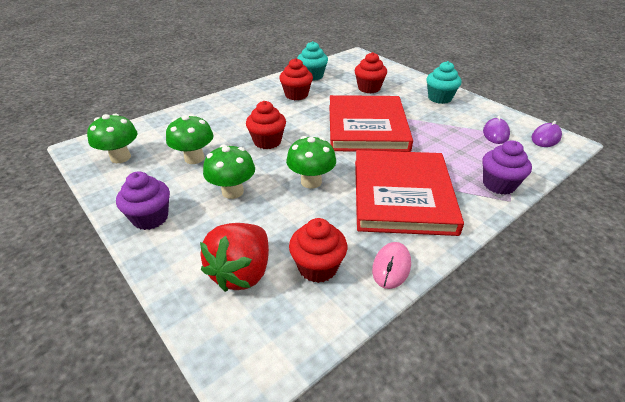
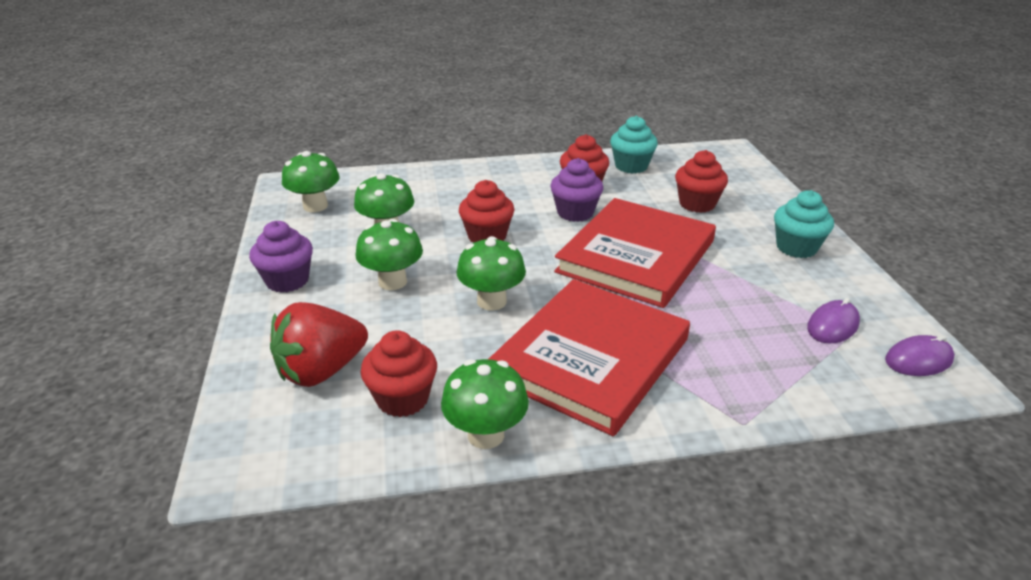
camera: 30 degrees right, 5 degrees down
(391, 267) = (486, 435): pink mouse -> green mushroom
(499, 184) = (750, 397): purple cupcake -> purple cupcake (575, 213)

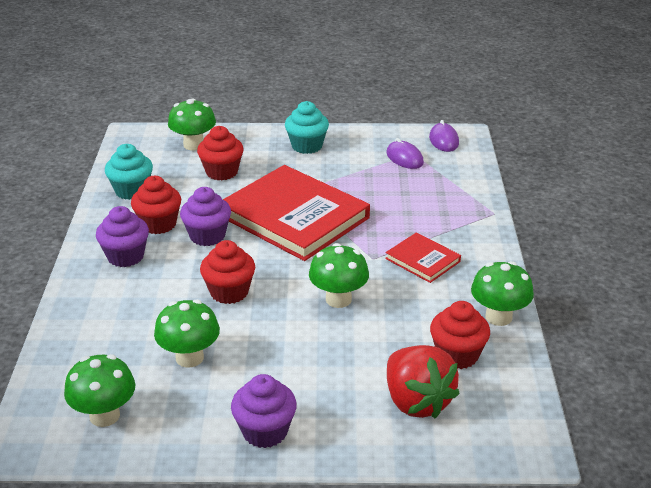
camera: 80 degrees left, 0 degrees up
(392, 282) = (290, 356): green mushroom -> green mushroom (193, 145)
(525, 180) = (125, 256): none -> purple cupcake
(591, 358) = (422, 260): red book -> red book, size x0.47

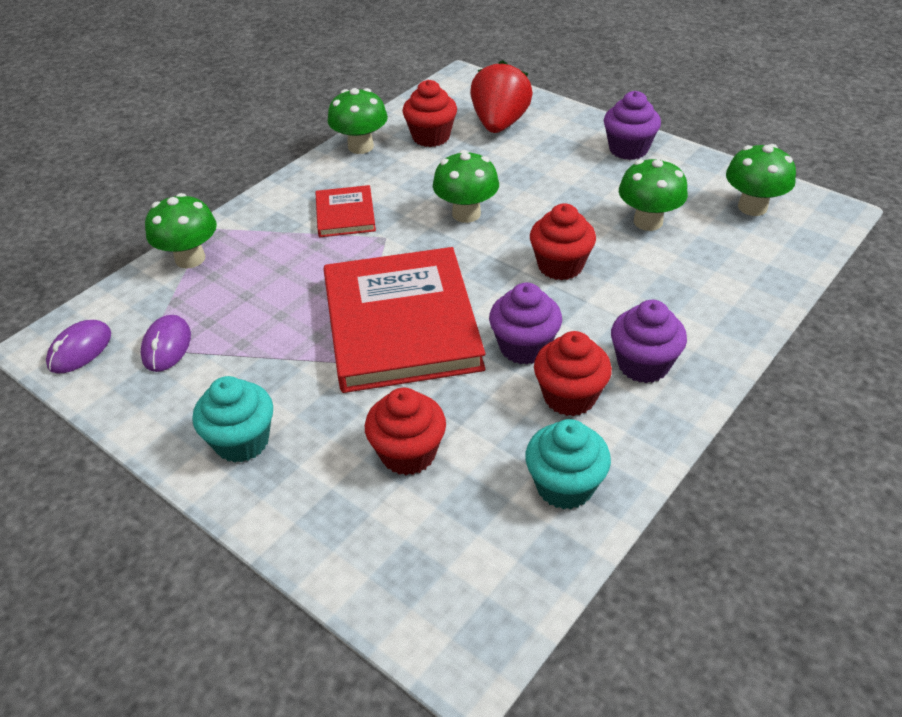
camera: 140 degrees left, 10 degrees up
(193, 145) = (390, 549): green mushroom -> green mushroom (190, 258)

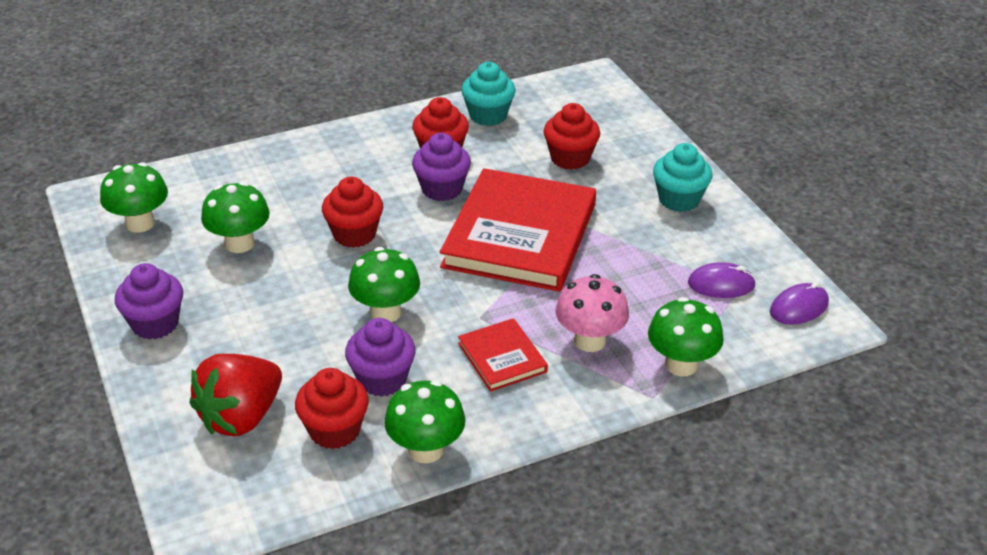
camera: 155 degrees left, 5 degrees down
(167, 346) = (721, 284): purple mouse -> purple mouse turned 60 degrees clockwise
(278, 250) = (589, 341): none -> pink mushroom
(345, 214) = (502, 358): red book -> red book turned 45 degrees counterclockwise
(643, 365) = (373, 152): purple cupcake -> purple cupcake (382, 379)

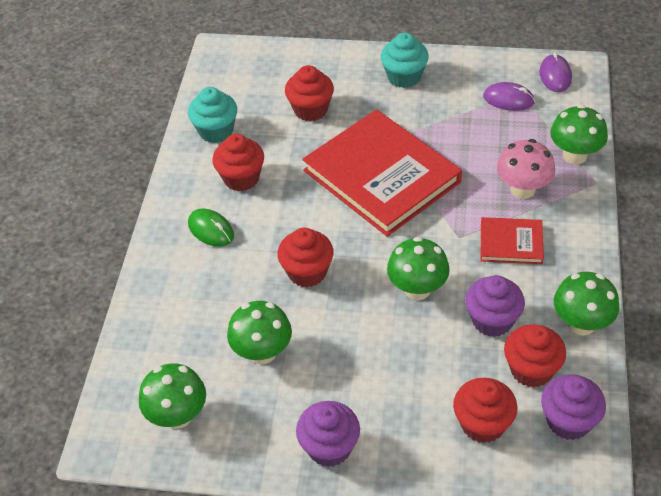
camera: 55 degrees left, 10 degrees up
(241, 417) = (482, 424): red strawberry -> red cupcake
(362, 160) = (211, 230): none -> green mouse
(442, 189) = (290, 197): purple cupcake -> purple cupcake (568, 421)
(721, 284) = (508, 99): purple mouse -> purple mouse turned 75 degrees clockwise

